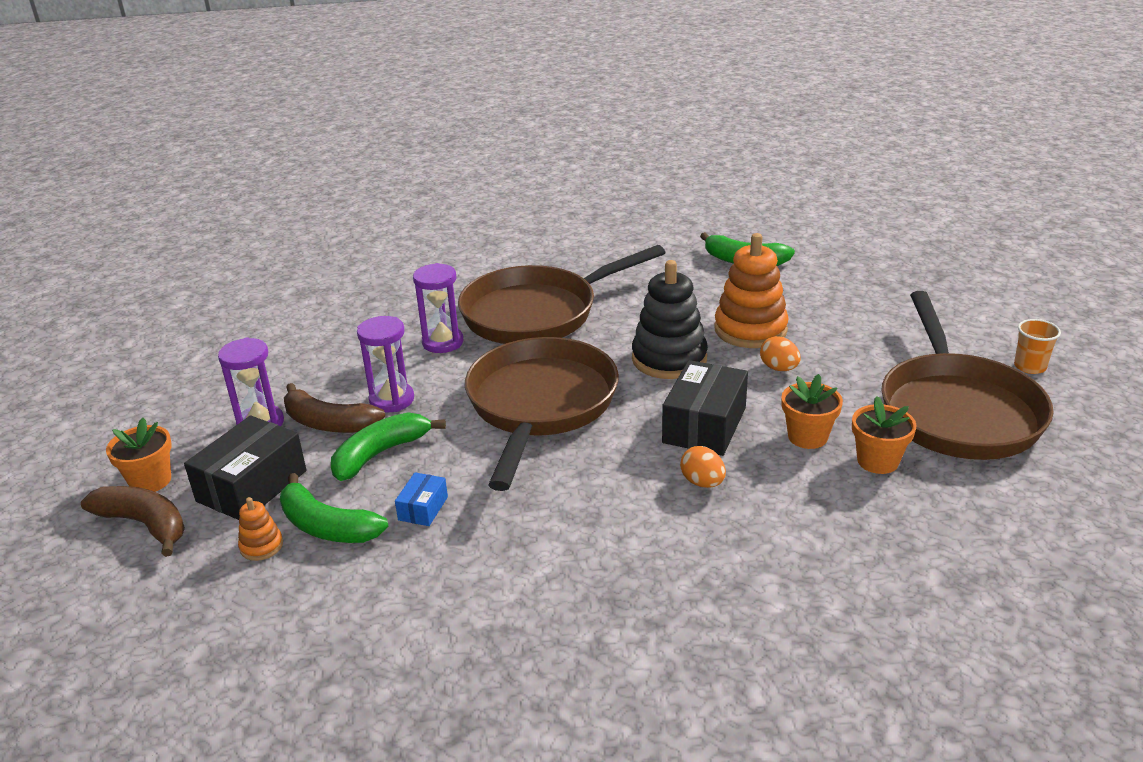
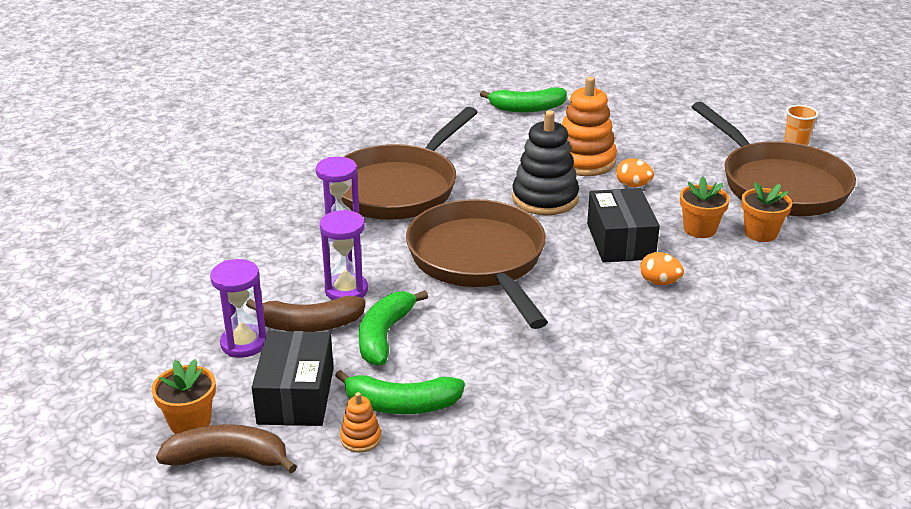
camera: 30 degrees left, 0 degrees up
(423, 508) = (467, 366): blue box -> none

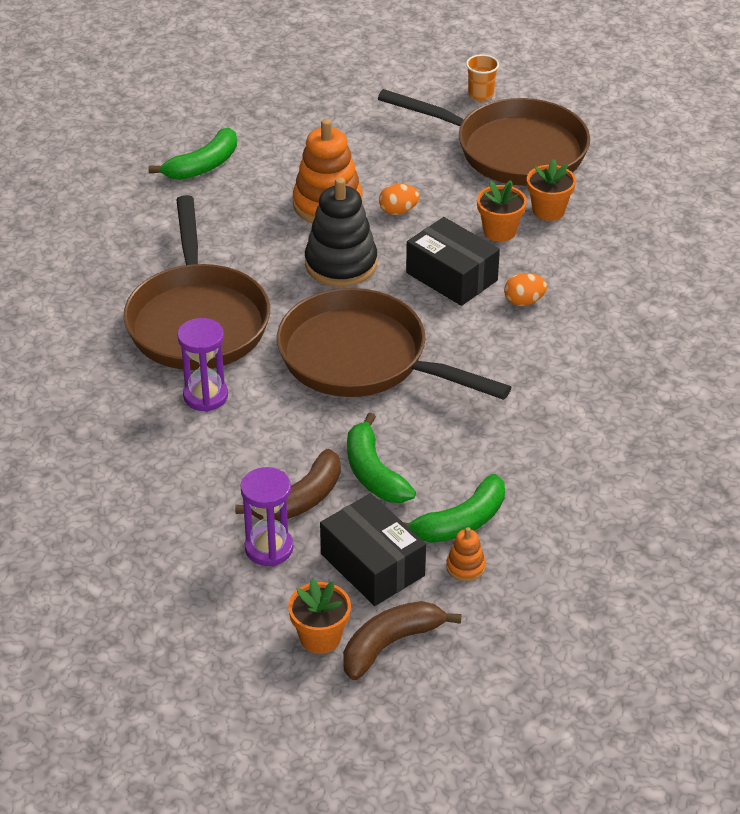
camera: 40 degrees left, 10 degrees up
(346, 290) = (288, 450): purple hourglass -> none

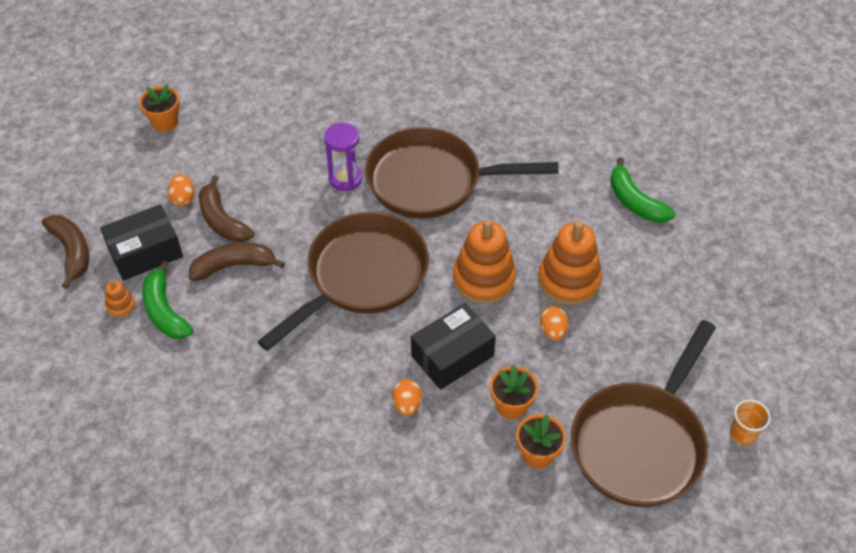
camera: 100 degrees right, 10 degrees up
(269, 548) = (183, 198): purple hourglass -> orange egg
(320, 637) = (94, 216): orange flower pot -> orange flower pot (165, 122)
(341, 264) = (484, 279): black stacking toy -> orange stacking toy
(373, 473) = (234, 266): green banana -> brown banana

